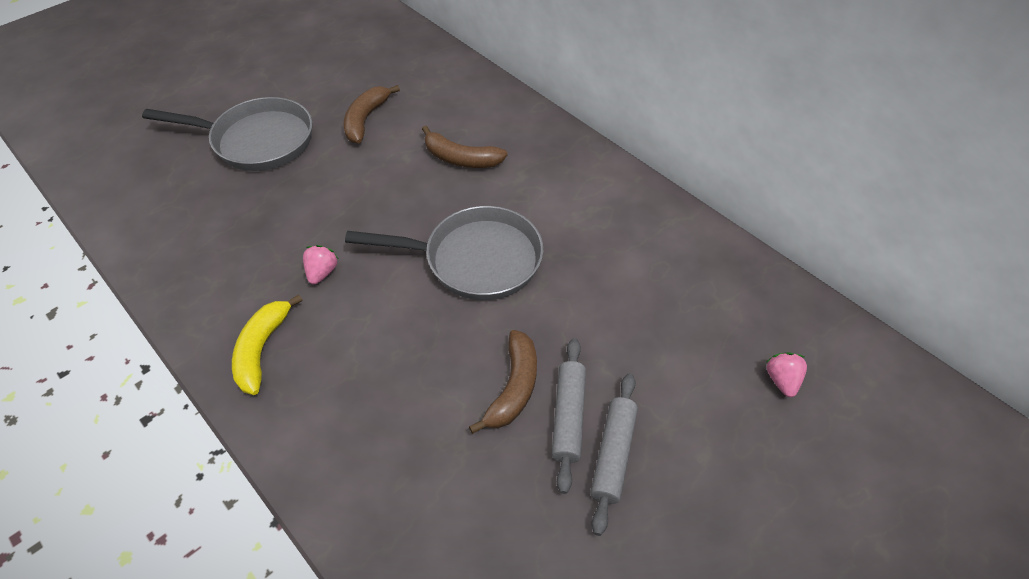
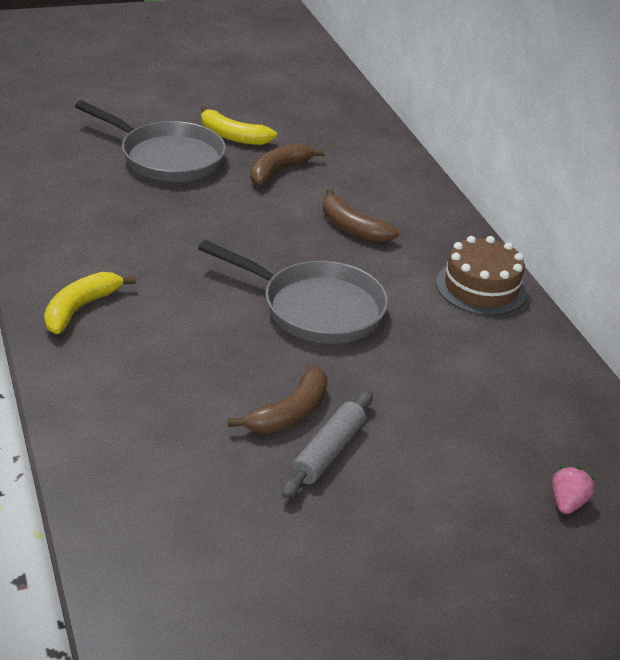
camera: 20 degrees right, 15 degrees down
(305, 95) = (232, 136): none -> yellow banana
(322, 273) = (166, 272): pink strawberry -> none
(597, 181) = (481, 287): none -> brown cake
(613, 455) = (353, 494): grey rolling pin -> none

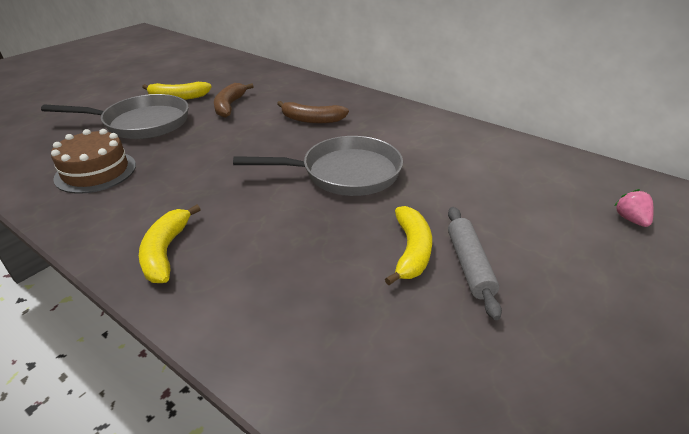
camera: 30 degrees left, 0 degrees up
(289, 413) = (411, 251): brown banana -> yellow banana
(481, 287) = (422, 123): brown cake -> brown cake (96, 171)

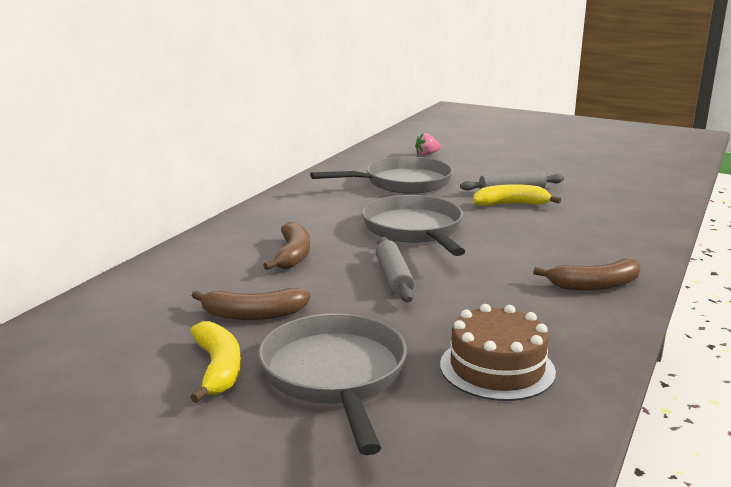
camera: 100 degrees left, 15 degrees down
(166, 251) = (594, 285): yellow banana -> brown banana
(251, 152) = (394, 277): none -> grey rolling pin
(491, 184) = (402, 183): none -> grey pan

